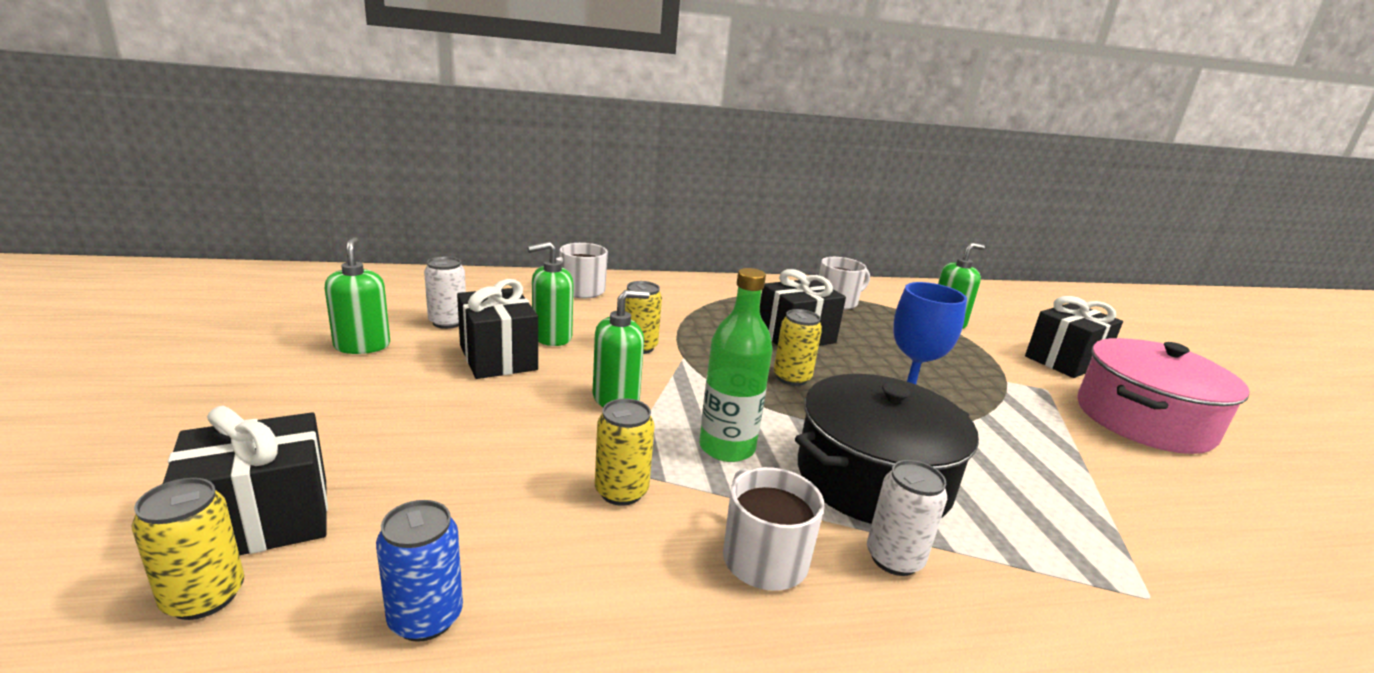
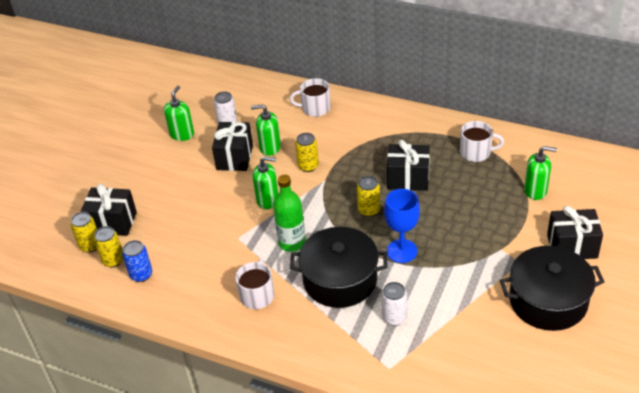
camera: 40 degrees right, 20 degrees up
(621, 491) = (231, 250): yellow can -> yellow can (113, 260)
(894, 558) = (305, 314): white can -> white can (394, 317)
(1143, 420) = (548, 300): pink pot -> black pot

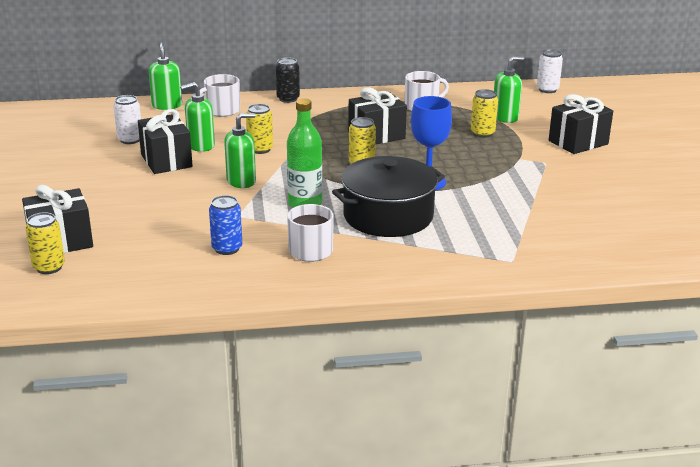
camera: 35 degrees left, 15 degrees down
(113, 260) = (95, 271): yellow can -> yellow can (482, 133)
(141, 275) = (146, 272): blue can -> blue can (227, 248)
(182, 134) = (80, 158): green soap dispenser -> green soap dispenser (167, 105)
(375, 108) = (288, 99): none -> black can
(394, 317) = (475, 226): white can -> white can (547, 90)
(548, 300) = (600, 179): black pot -> none

